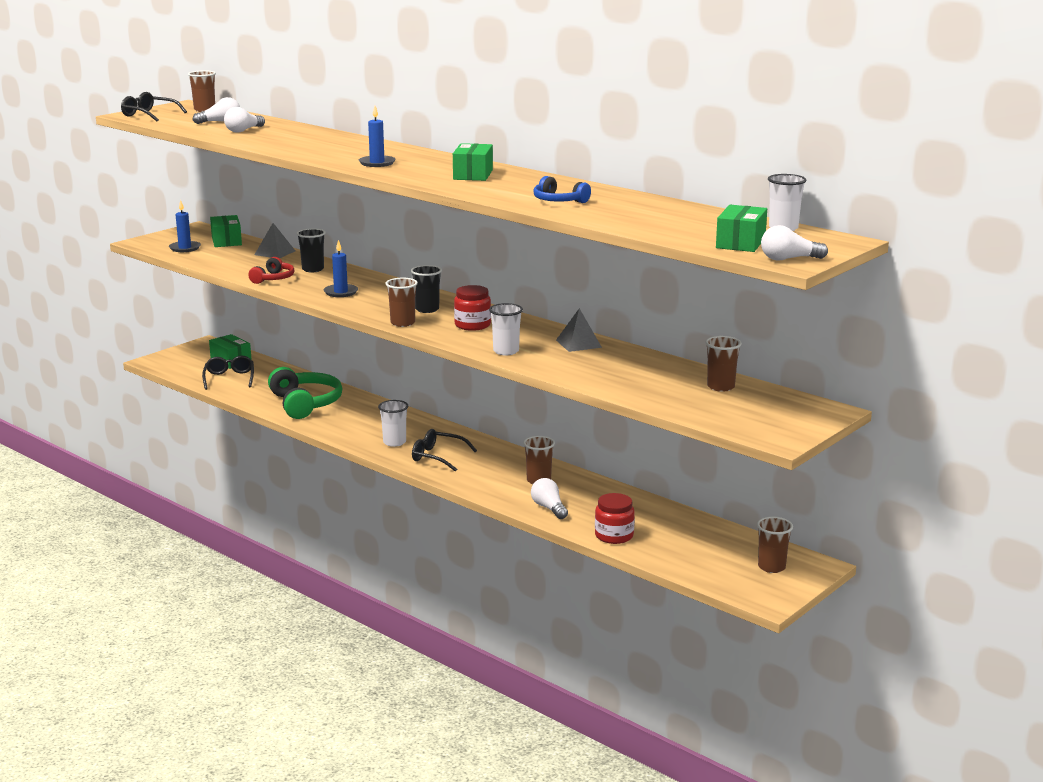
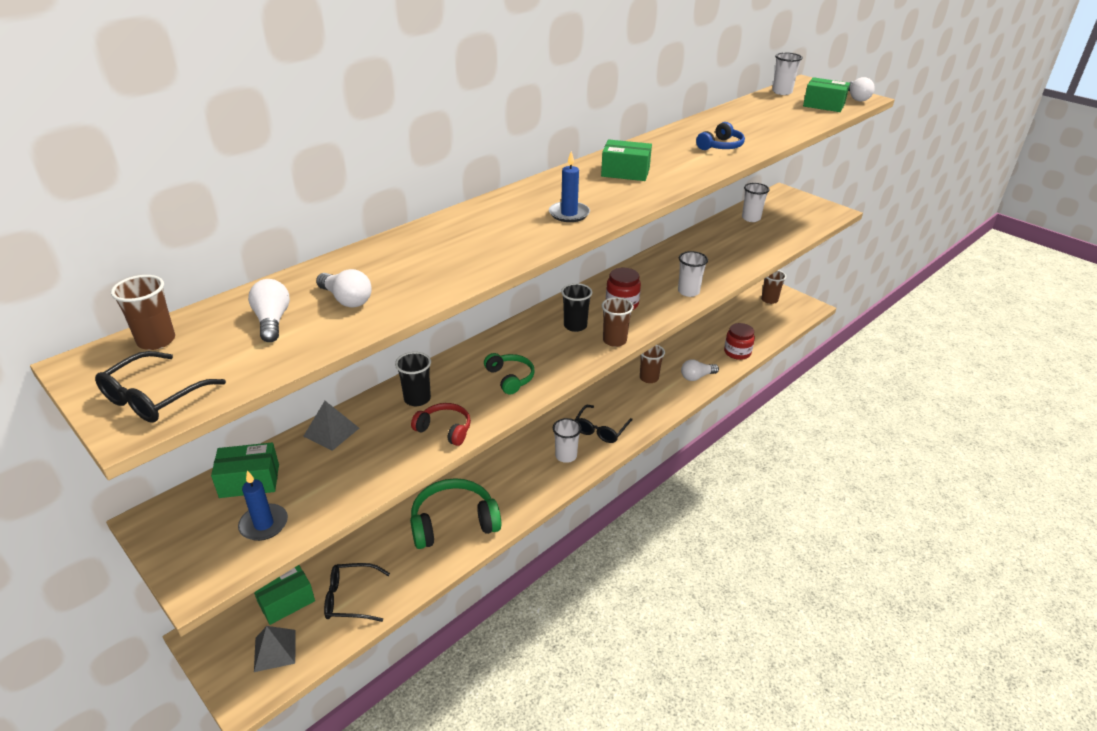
camera: 85 degrees left, 15 degrees up
(341, 292) = (510, 378): blue candle -> green headphones
(578, 343) = (668, 260): grey pyramid -> grey pyramid (275, 650)
(720, 387) = (751, 218): brown cup -> white cup

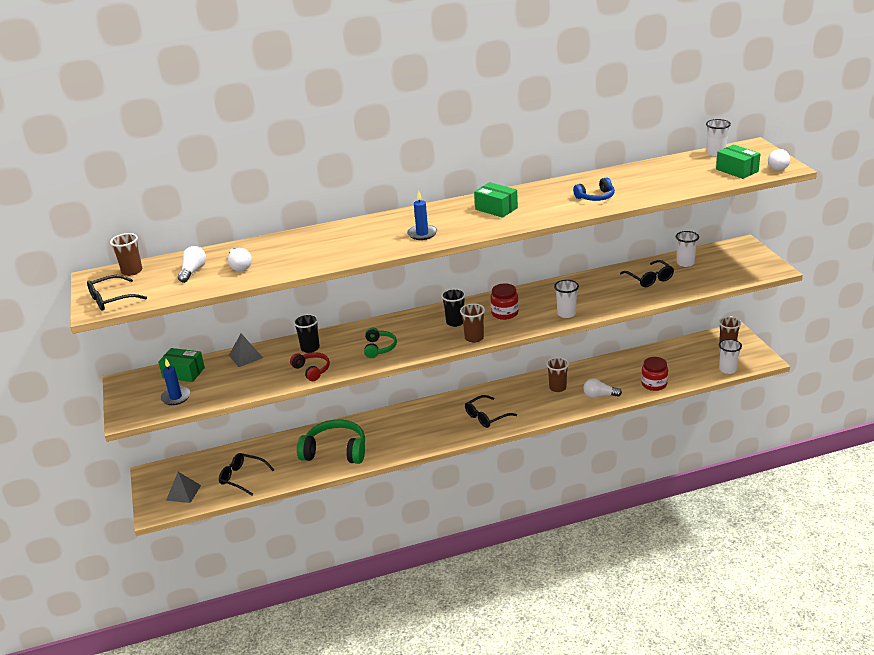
camera: 30 degrees right, 5 degrees down
(286, 601) = (205, 468): green box -> none
(566, 456) = (445, 428): white cup -> white cup (727, 369)
(734, 239) = (650, 279): none -> black glasses

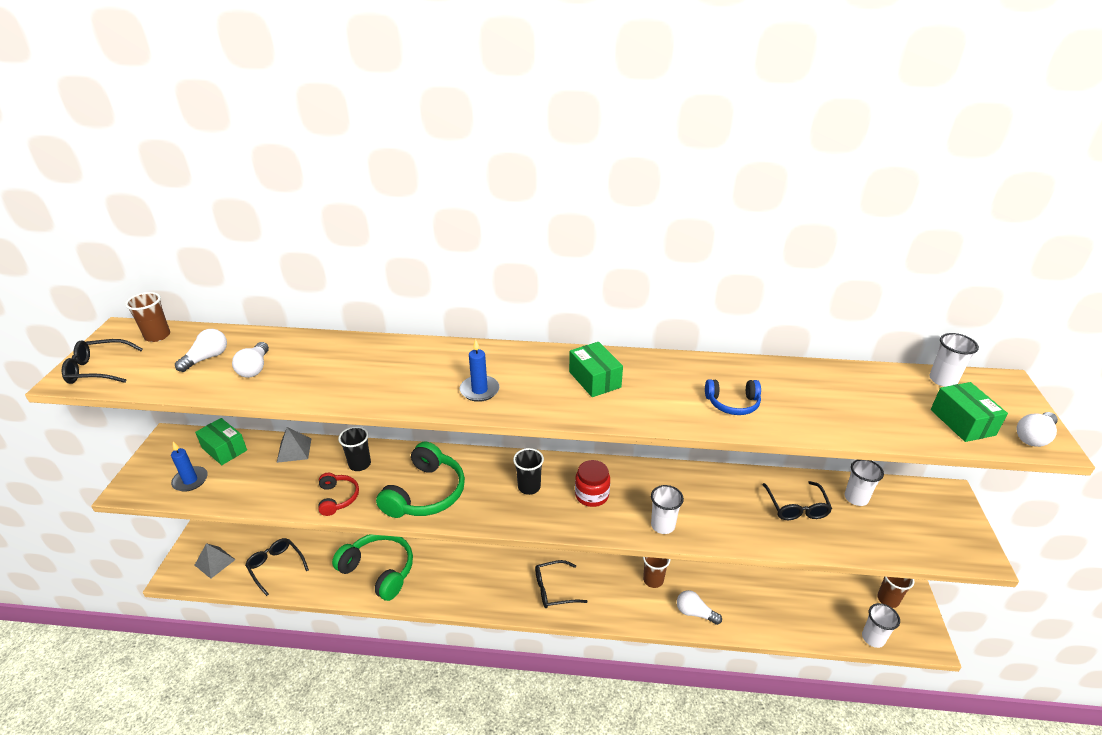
camera: 20 degrees right, 5 degrees up
(379, 348) = (425, 493): green headphones -> green headphones, size x1.84
(474, 338) = (534, 521): brown cup -> none
(654, 384) = (768, 622): red jar -> none

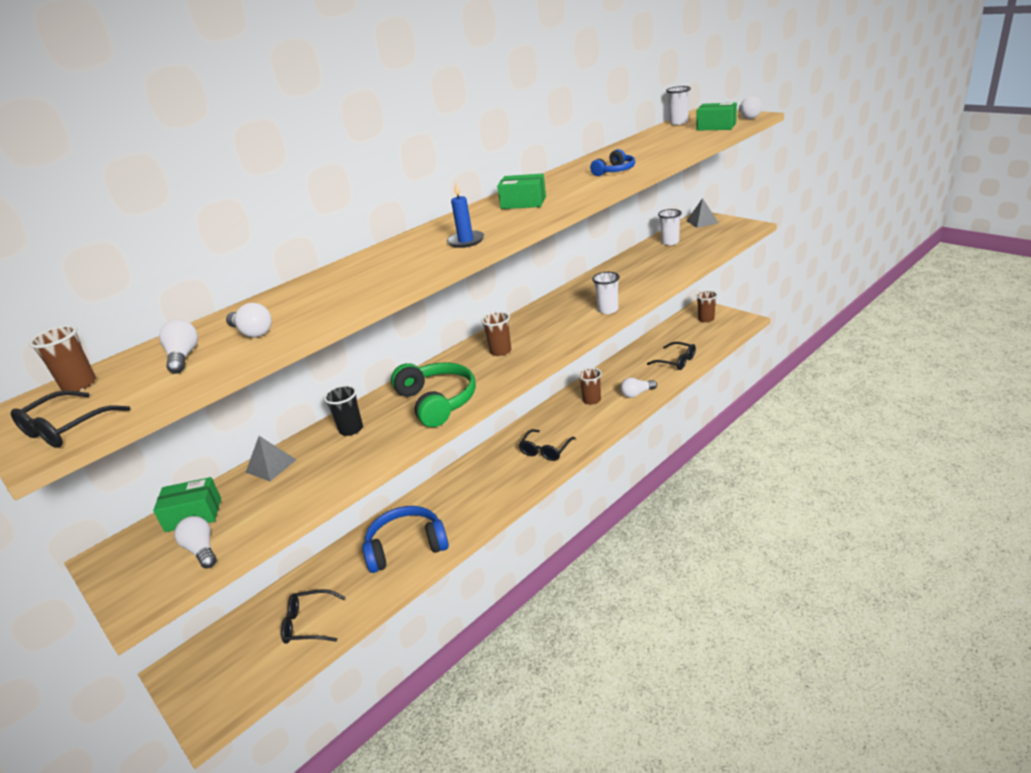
camera: 45 degrees left, 5 degrees down
(190, 480) = (201, 550): blue candle -> white light bulb
(215, 562) = (237, 676): grey pyramid -> grey pyramid (702, 222)
(338, 498) = (373, 452): red headphones -> none
(379, 570) = (406, 547): green headphones -> blue headphones
(529, 487) = (500, 351): black cup -> brown cup
(591, 495) = (545, 328): red jar -> none
(796, 507) = (653, 262): black glasses -> black glasses (676, 361)
(873, 638) = (725, 336): white cup -> none

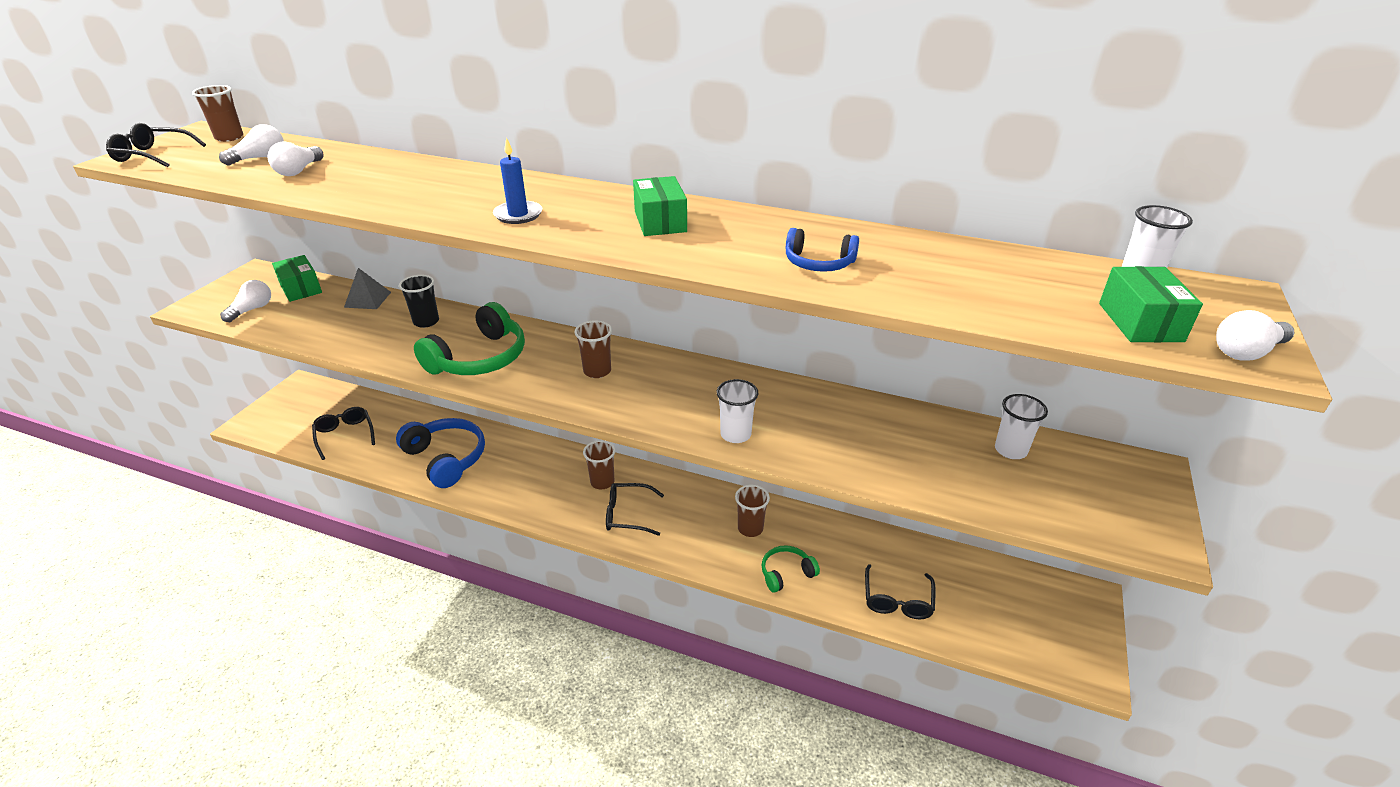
camera: 60 degrees right, 5 degrees up
(637, 394) = (786, 573): white light bulb -> green headphones
(702, 222) = (1131, 473): grey pyramid -> none
(706, 319) = (1054, 612): brown cup -> brown cup (602, 482)

